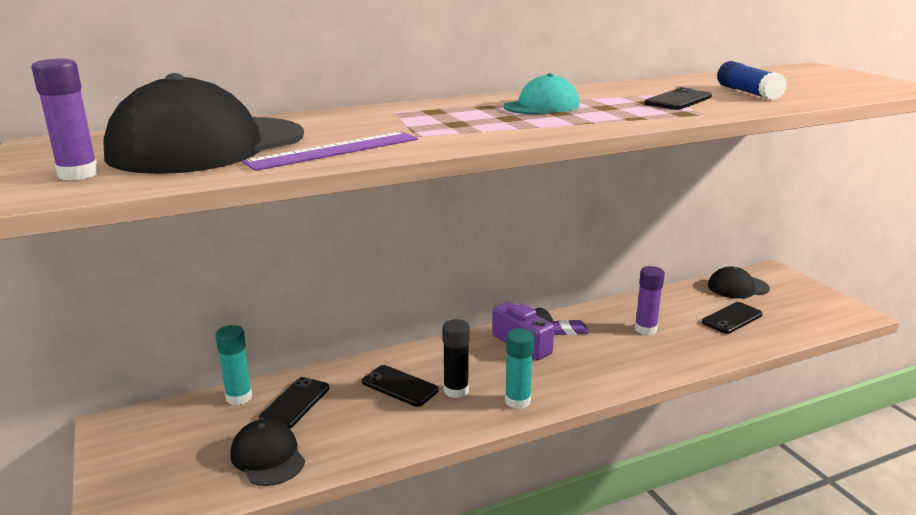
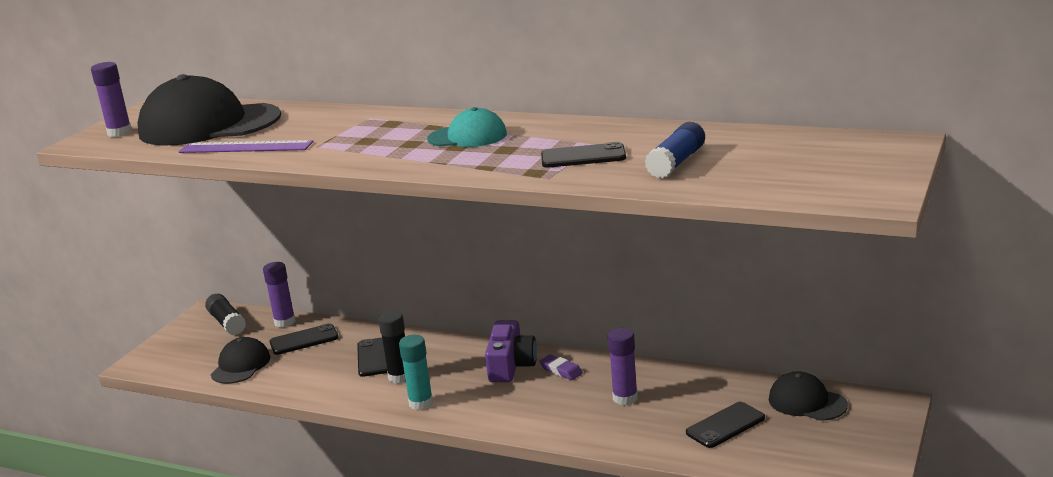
camera: 50 degrees right, 0 degrees up
(164, 426) = (227, 323): none -> black glue stick
(239, 397) = (285, 322): turquoise glue stick -> purple glue stick
(732, 318) = (725, 425): black phone -> black phone turned 45 degrees counterclockwise

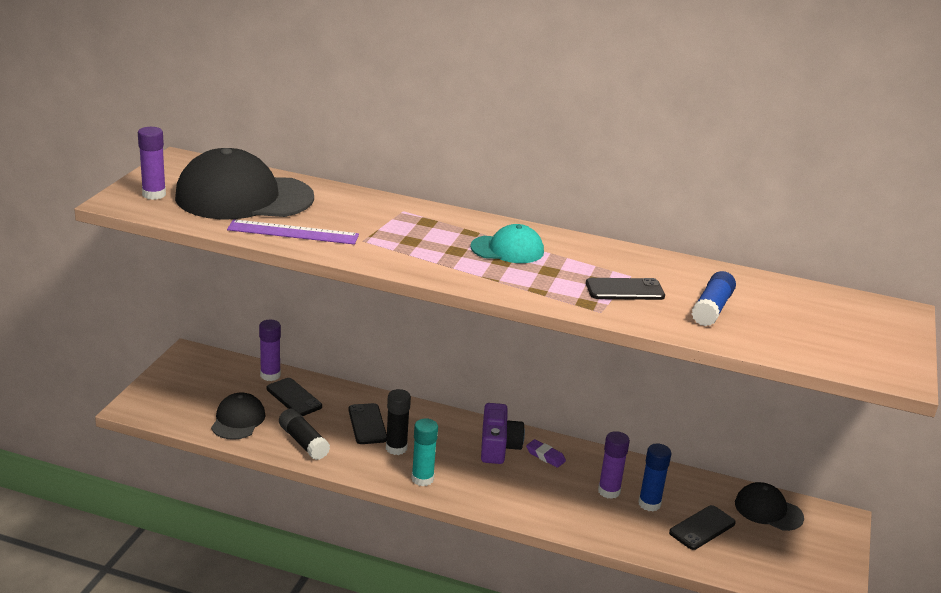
camera: 10 degrees left, 5 degrees up
(227, 323) = (212, 370): black glue stick -> black glue stick (303, 442)
(304, 340) = (294, 397): black phone -> black phone turned 75 degrees clockwise
(669, 407) = (649, 504): none -> blue glue stick

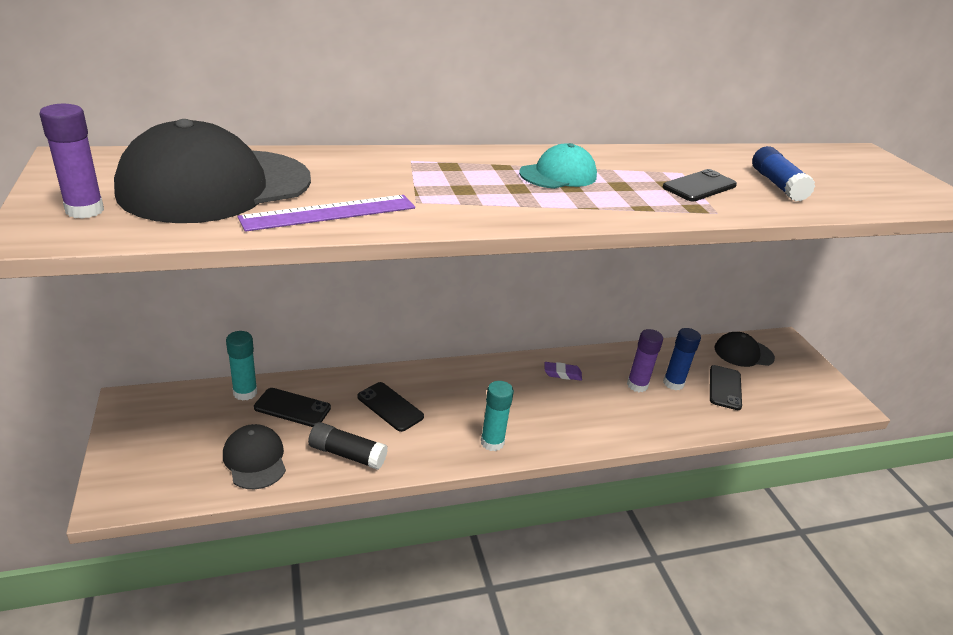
camera: 35 degrees left, 5 degrees up
(270, 375) = (245, 392): purple glue stick -> turquoise glue stick
(396, 448) = (439, 421): black glue stick -> none
(498, 446) = (519, 380): purple camera -> none

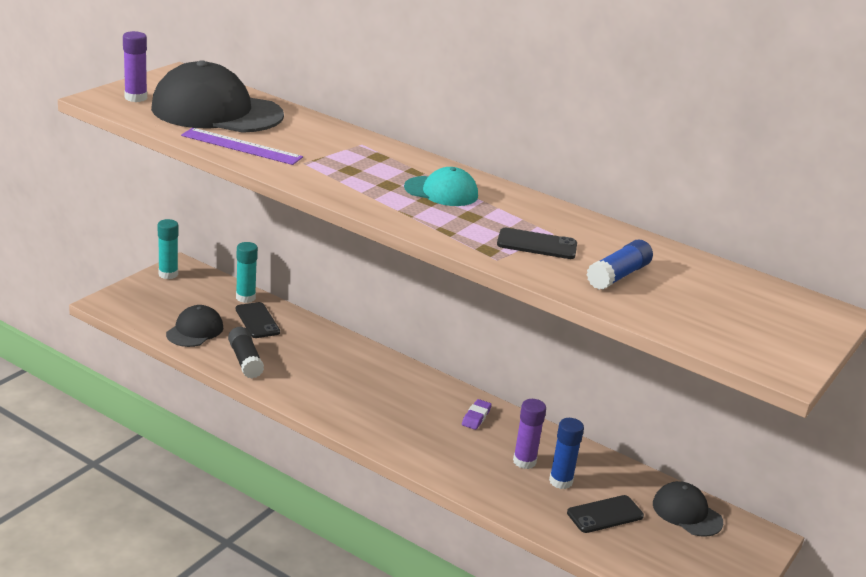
camera: 50 degrees right, 5 degrees down
(390, 407) = (314, 356): black phone -> none
(492, 442) = (342, 414): turquoise glue stick -> turquoise glue stick (168, 274)
(562, 374) = (476, 417): purple eraser -> purple eraser turned 60 degrees clockwise

